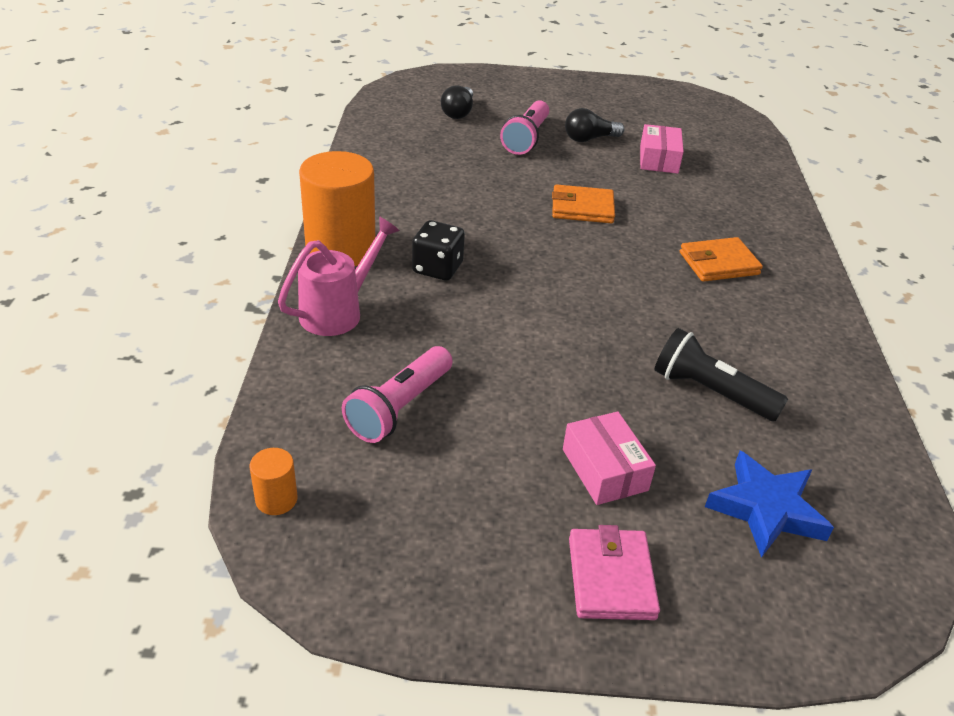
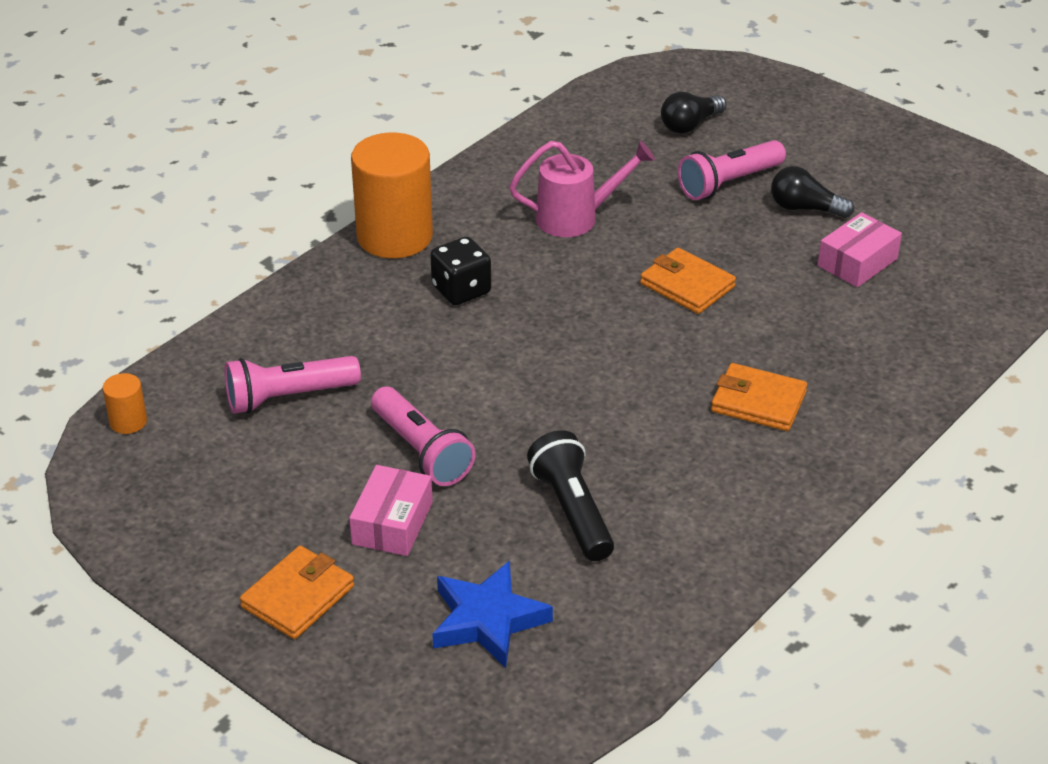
camera: 40 degrees right, 0 degrees up
(338, 312) = (328, 295): pink watering can -> pink watering can (576, 218)
(555, 400) = (421, 451): none -> pink flashlight
(611, 578) = (298, 597): pink wallet -> orange wallet

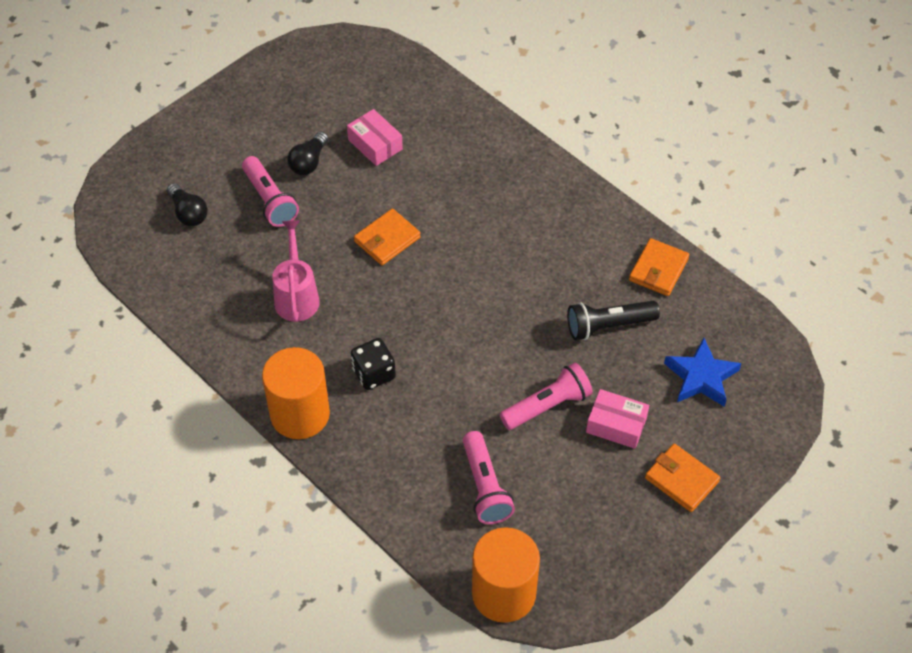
camera: 85 degrees left, 15 degrees up
(128, 422) = (503, 593): orange cylinder -> orange cylinder, size x2.30
(758, 402) = (512, 218): orange wallet -> orange wallet (658, 269)

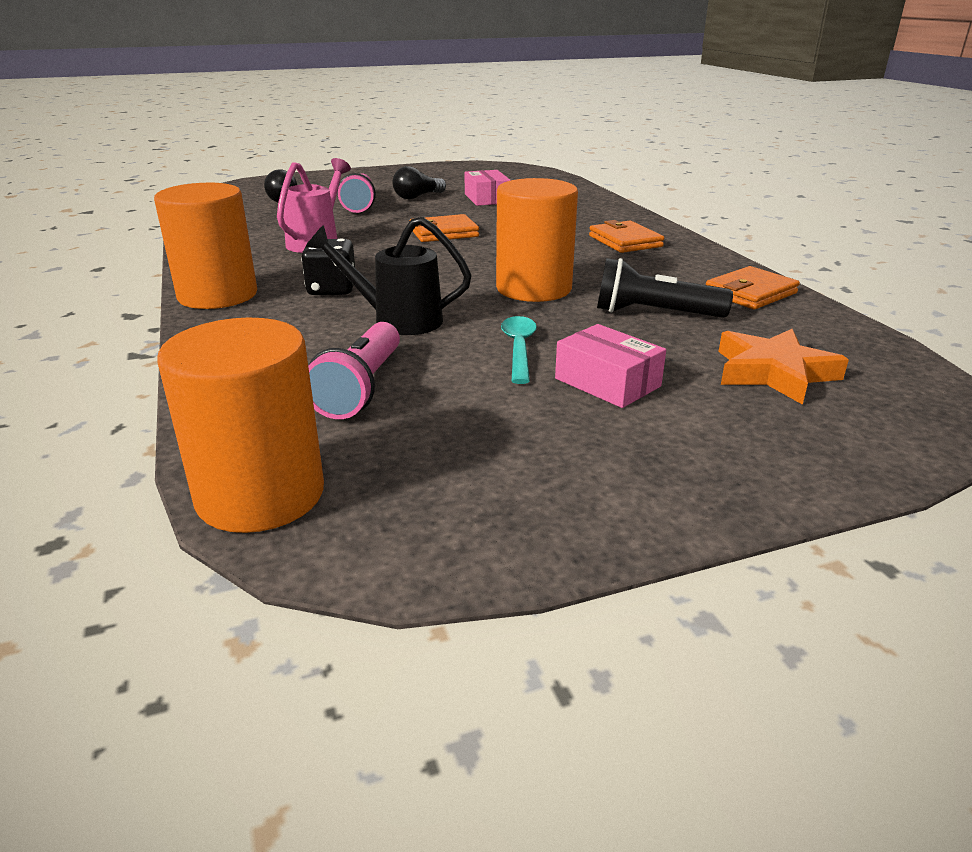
camera: 25 degrees right, 25 degrees down
(451, 400) = (398, 320): none -> black watering can
(513, 318) = (533, 288): none -> orange cylinder
(548, 406) = (519, 348): pink flashlight -> turquoise spoon
(681, 479) = (684, 456): orange wallet -> orange wallet (625, 241)
(701, 377) = (773, 373): blue star -> orange star

